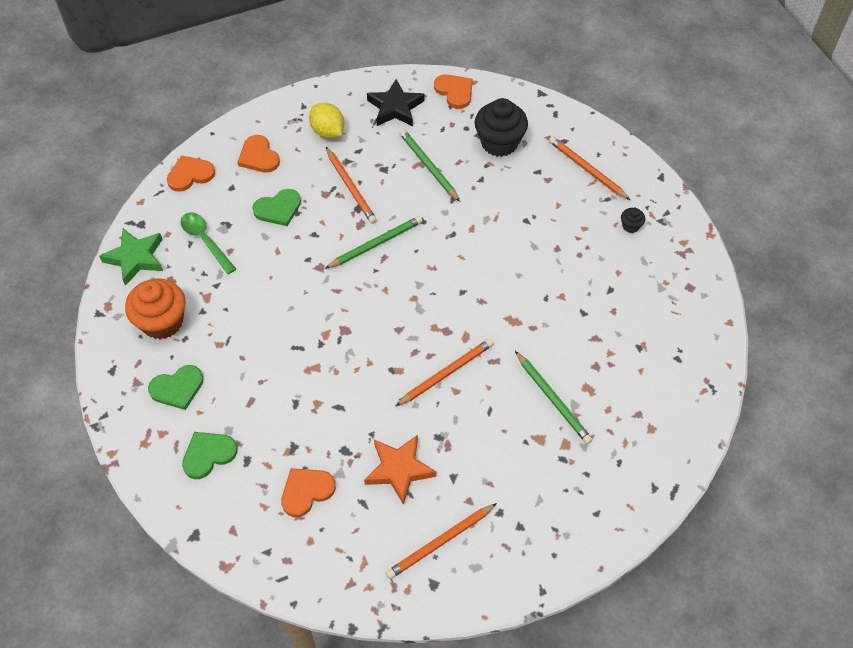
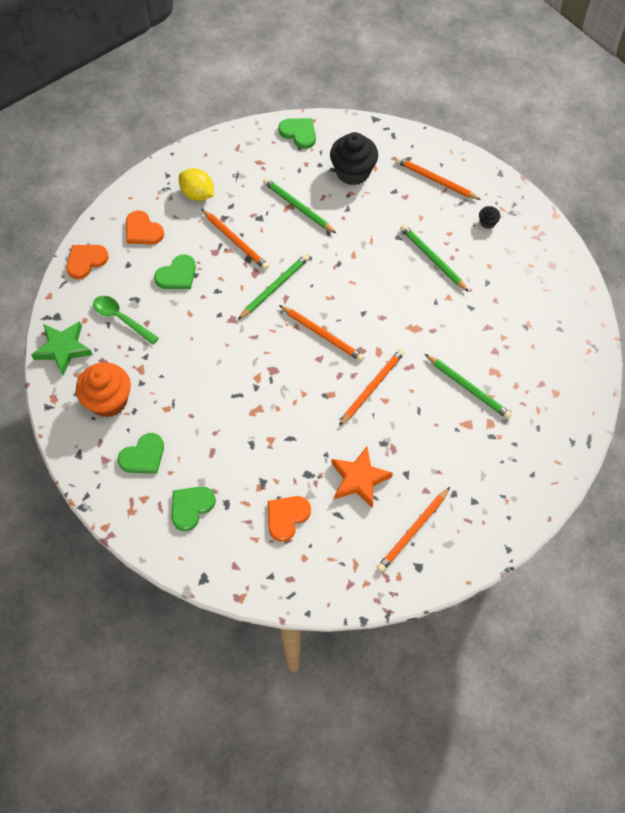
camera: 15 degrees left, 5 degrees up
(395, 107) = (251, 159): black star -> none
(410, 304) = (322, 334): none -> orange pencil
(455, 91) = (299, 133): orange heart -> green heart
(557, 251) = (432, 259): none -> green pencil

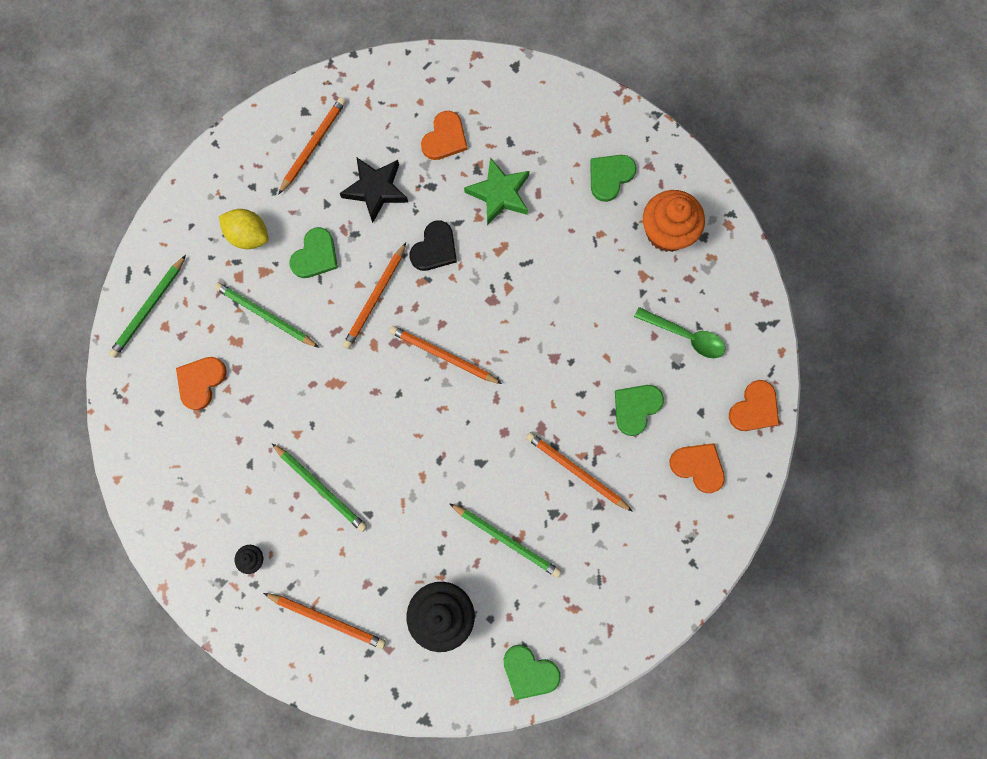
camera: 170 degrees right, 15 degrees up
(63, 349) = (739, 285): green star -> green star (499, 194)
(191, 507) = (545, 132): green heart -> green heart (315, 255)
(197, 194) = (643, 537): yellow lemon -> yellow lemon (249, 235)
(274, 287) = (512, 411): green pencil -> green pencil (149, 308)
(314, 419) = (434, 248): none -> black heart
(359, 479) = (376, 190): orange star -> black star
(525, 346) = (201, 382): none -> orange heart

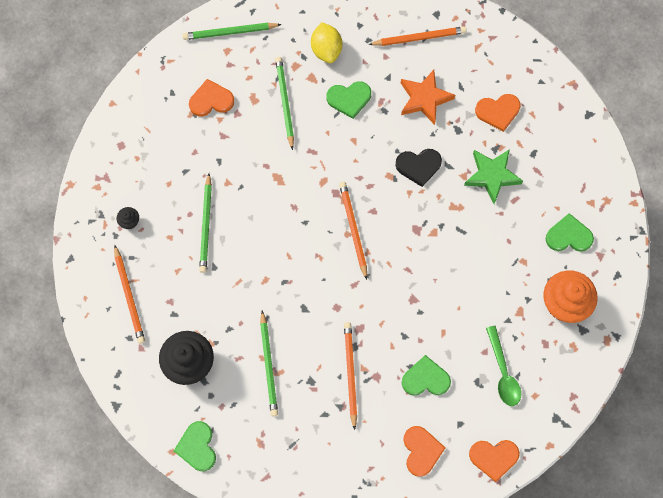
camera: 50 degrees right, 5 degrees down
(375, 298) = (354, 157): orange pencil -> none
(376, 190) = (424, 99): black star -> orange star

